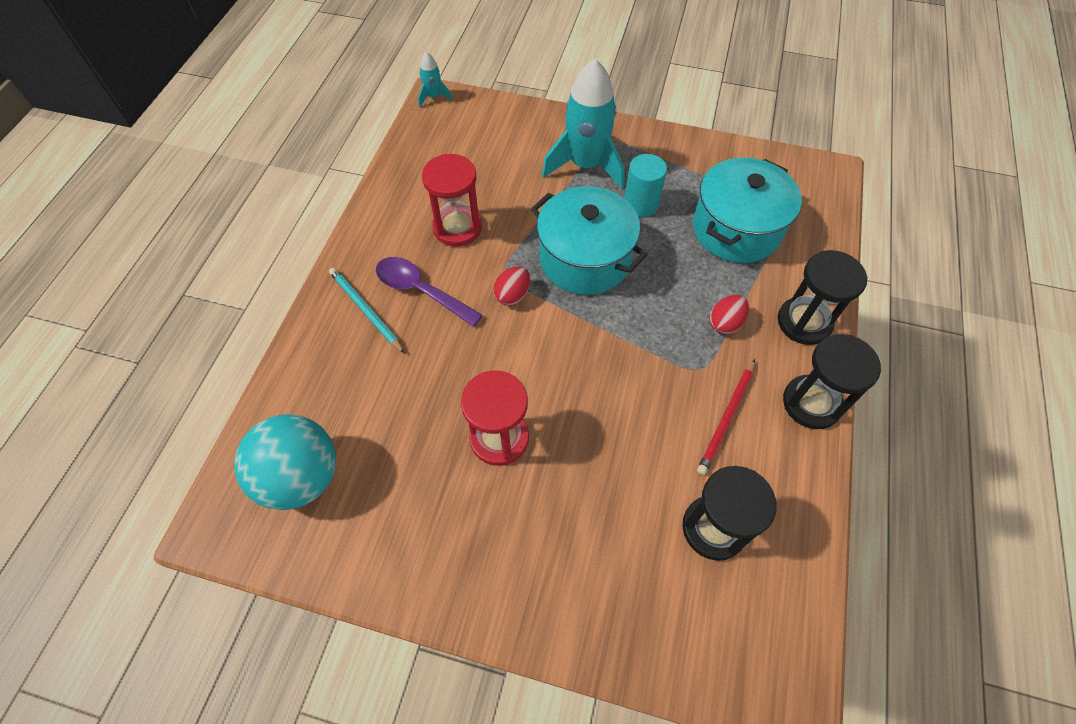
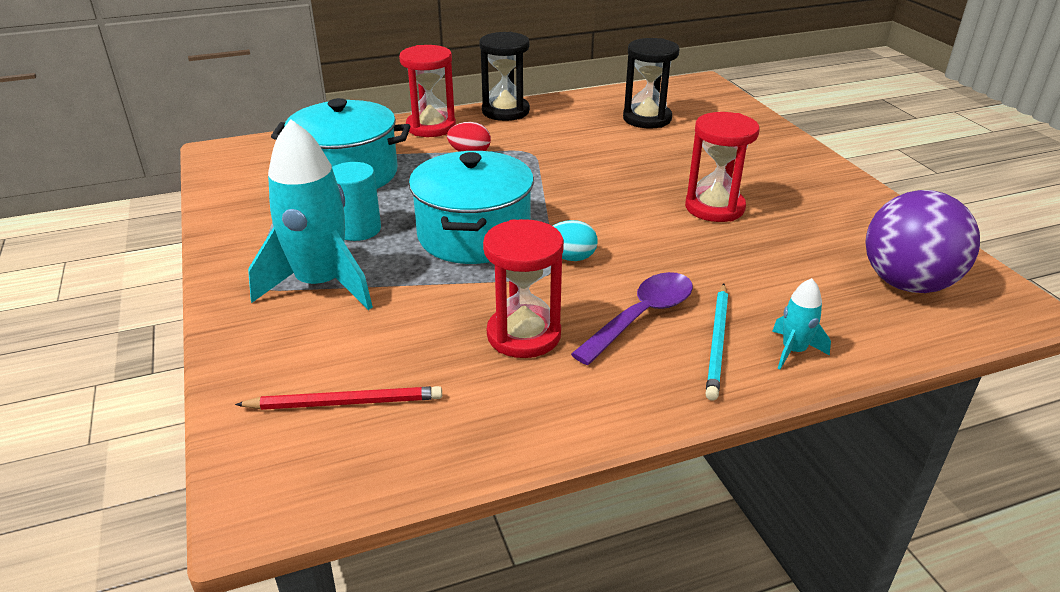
camera: 125 degrees left, 25 degrees down
(301, 477) = (907, 284): turquoise ball -> purple ball
(421, 291) = (641, 317): purple spoon -> purple spoon turned 135 degrees counterclockwise
(433, 97) = (257, 509): turquoise rocket -> turquoise rocket (793, 351)
(512, 295) = (570, 257): red egg -> turquoise egg
(726, 418) = (559, 133): red pencil -> red pencil (345, 402)
(804, 322) = (431, 127): black hourglass -> red hourglass

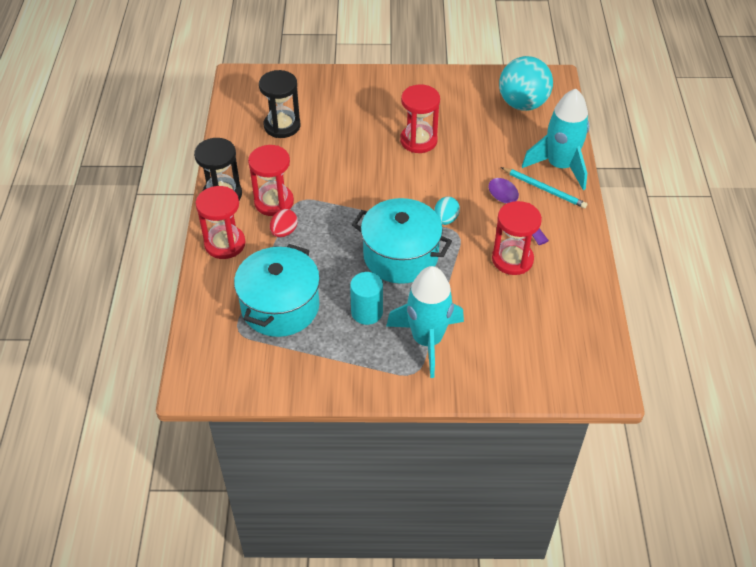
camera: 70 degrees left, 15 degrees up
(345, 402) = (544, 343): red pencil -> none
(515, 139) = (274, 202): none -> red hourglass
(793, 351) = (560, 166): turquoise rocket -> turquoise rocket, size x2.22
(907, 284) = (522, 104): purple ball -> turquoise ball

